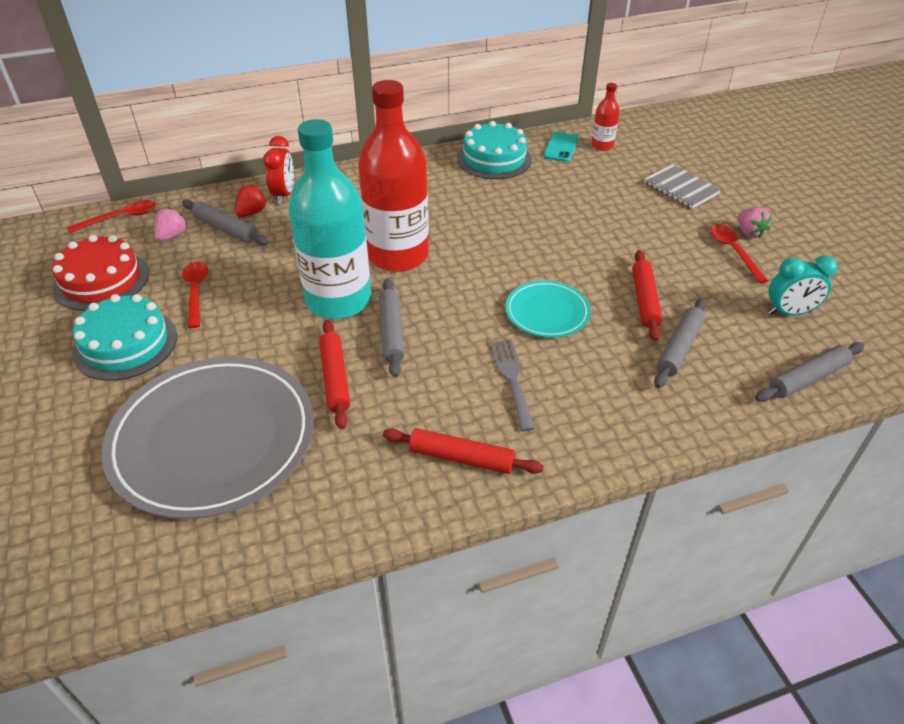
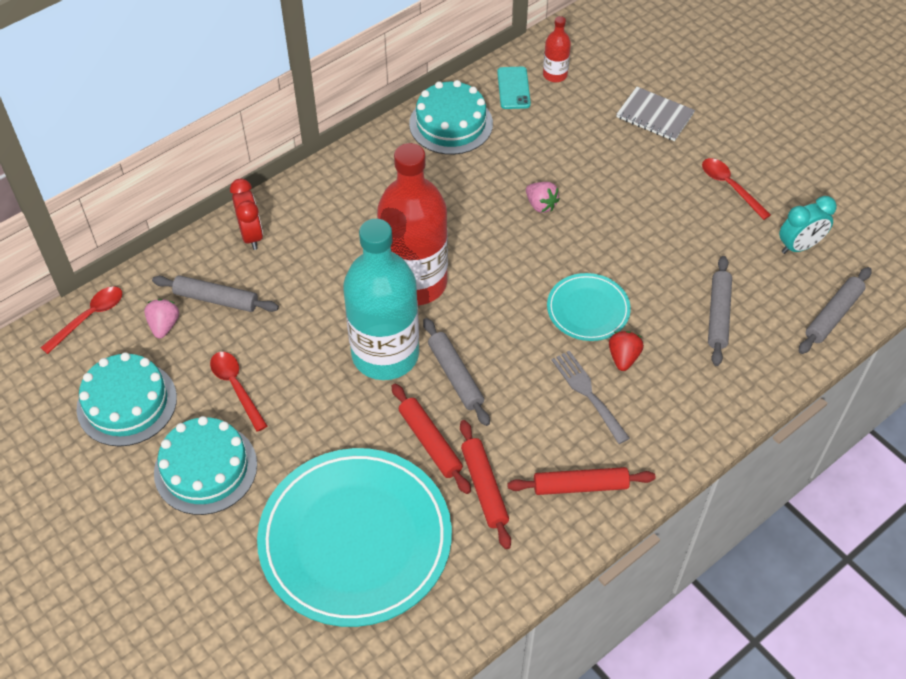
camera: 20 degrees left, 10 degrees up
(101, 281) = (127, 403): red cake -> turquoise cake
(213, 439) = (355, 539): grey plate -> turquoise plate
(251, 212) = (231, 269): red strawberry -> red strawberry (623, 357)
(644, 300) = (670, 269): red rolling pin -> red rolling pin (484, 487)
(749, 233) = (736, 158): pink strawberry -> pink strawberry (541, 205)

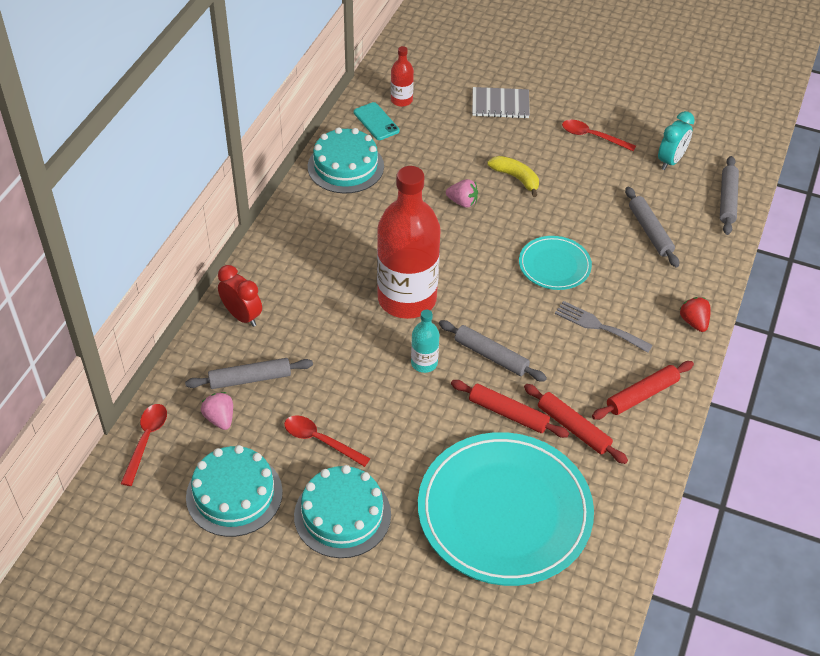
camera: 30 degrees left, 5 degrees down
(385, 354) = (424, 363): turquoise bottle -> turquoise bottle, size x0.43
(614, 201) = (516, 178): none -> yellow banana
(623, 357) = (605, 290): red strawberry -> red strawberry (694, 322)

